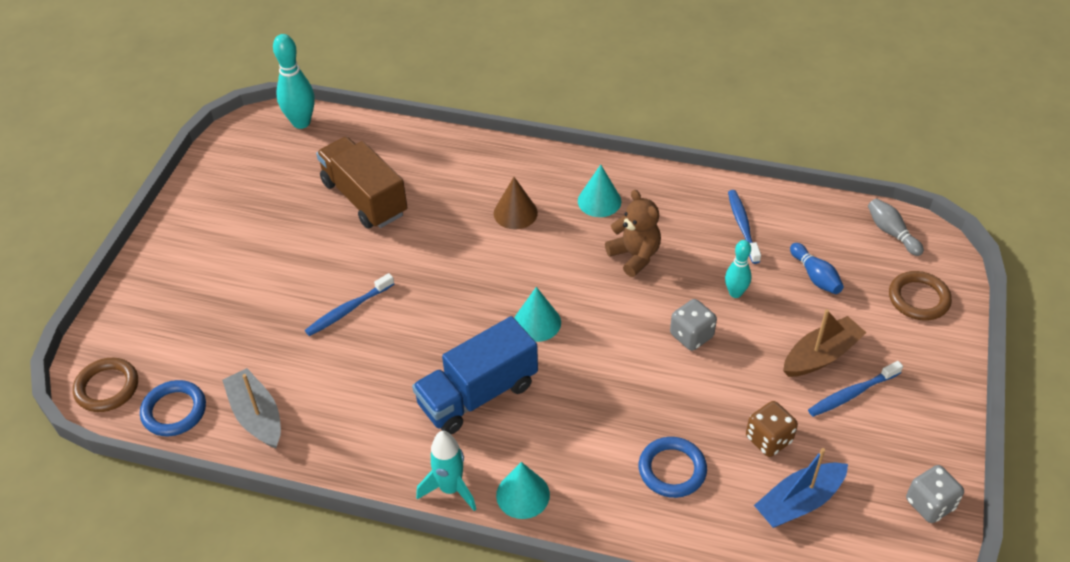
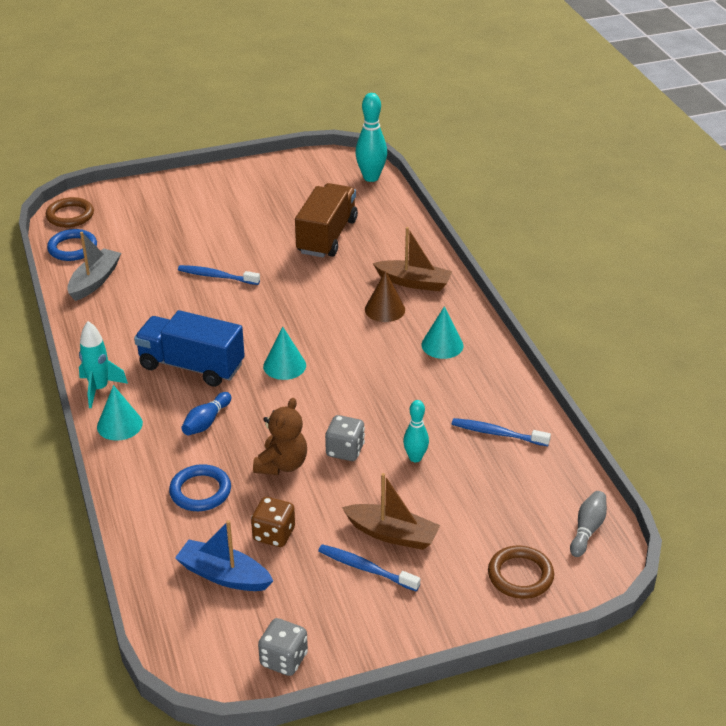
camera: 55 degrees right, 10 degrees down
(494, 174) = (414, 282): none -> brown boat
(634, 256) = (401, 387): brown teddy bear -> brown teddy bear (282, 465)
(742, 226) = (497, 433): blue toothbrush -> blue toothbrush turned 120 degrees counterclockwise
(815, 276) = (482, 499): blue bowling pin -> blue bowling pin (206, 422)

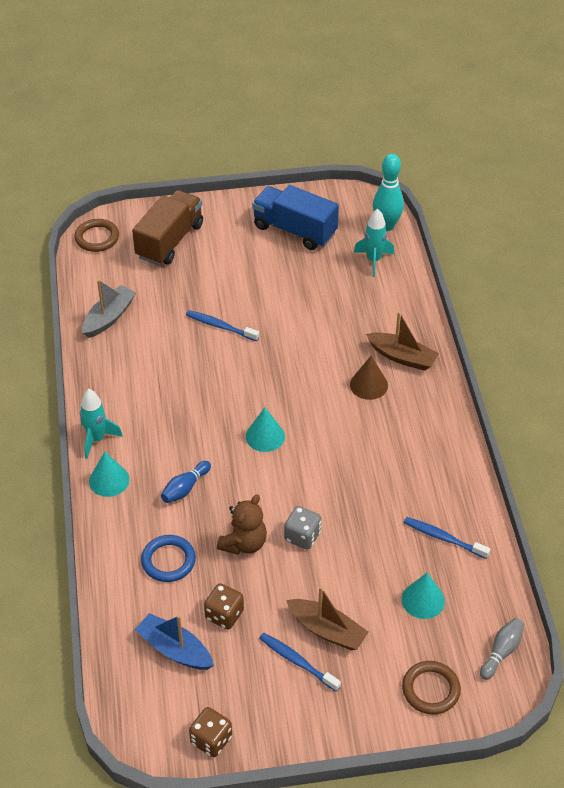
camera: 10 degrees right, 10 degrees up
(72, 248) = (94, 277): blue ring -> none
(191, 366) = (181, 425): blue truck -> blue truck (295, 230)
(284, 659) = (211, 740): grey dice -> brown dice
(327, 236) = (331, 292): brown truck -> brown truck (170, 241)
(365, 206) = (373, 260): none -> turquoise rocket
(415, 458) = (363, 553): turquoise bowling pin -> none
(442, 345) = (414, 433): turquoise cone -> turquoise cone (423, 600)

